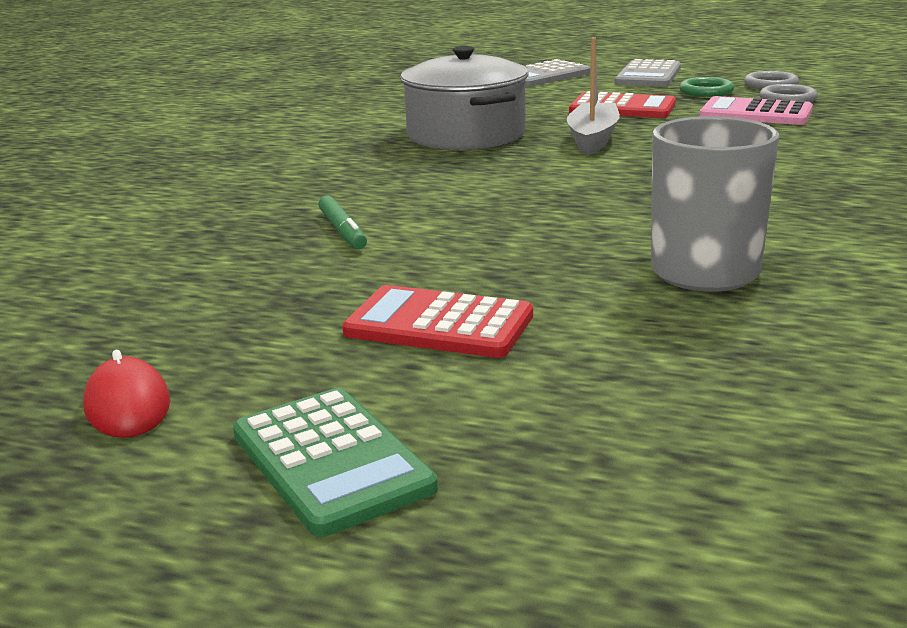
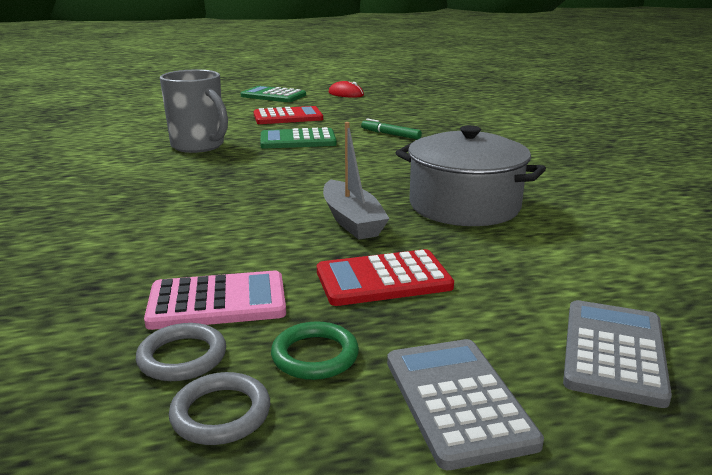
camera: 145 degrees right, 0 degrees up
(510, 249) = (298, 140): none -> green calculator

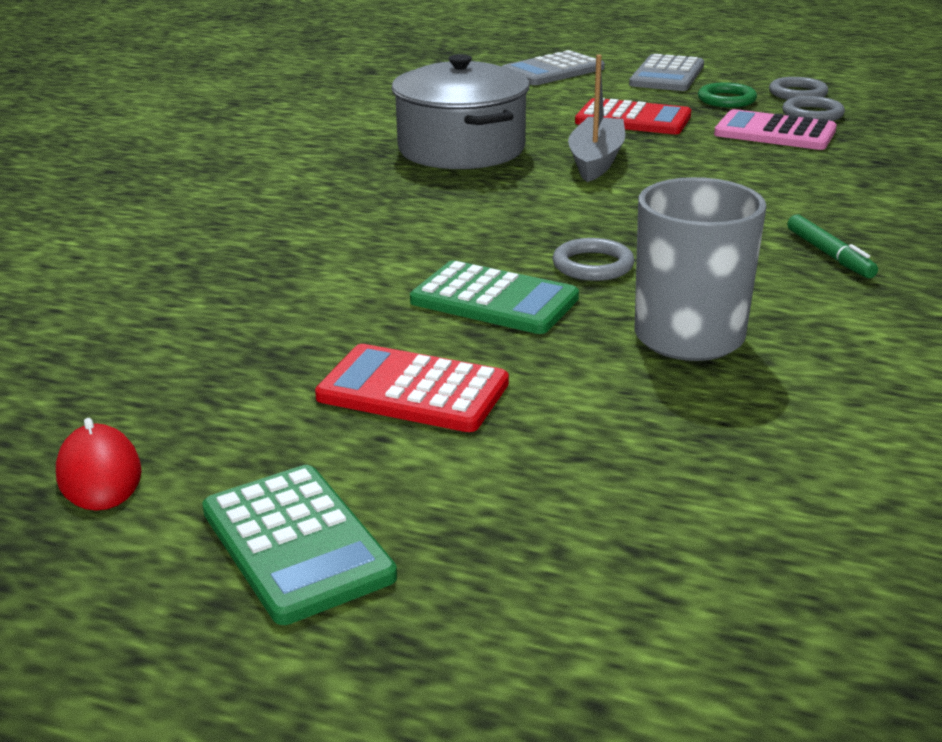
camera: 145 degrees left, 5 degrees up
(269, 160) = (593, 265): none -> grey ring
(390, 134) = (322, 271): green marker -> green marker (829, 255)

